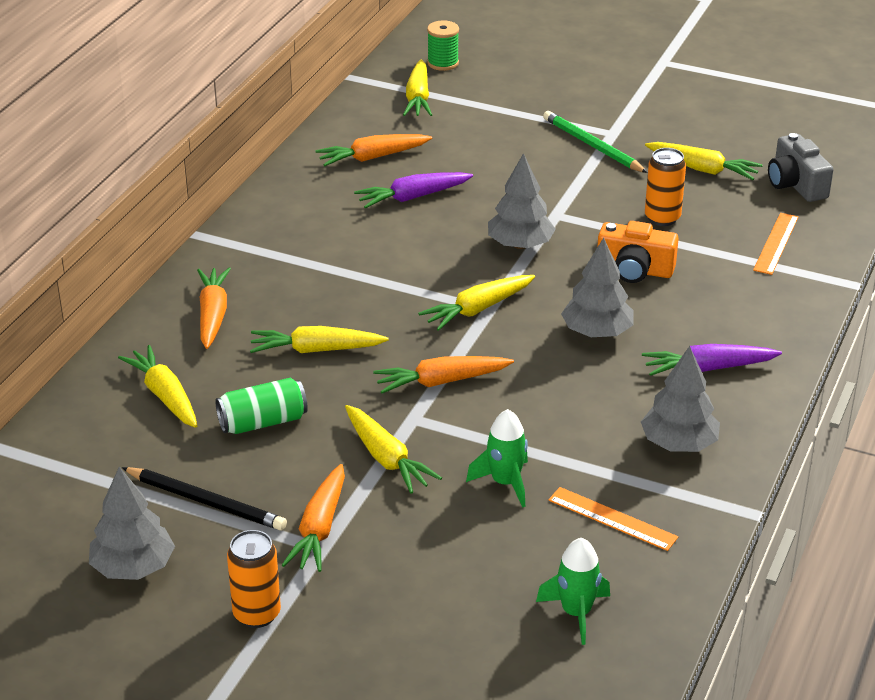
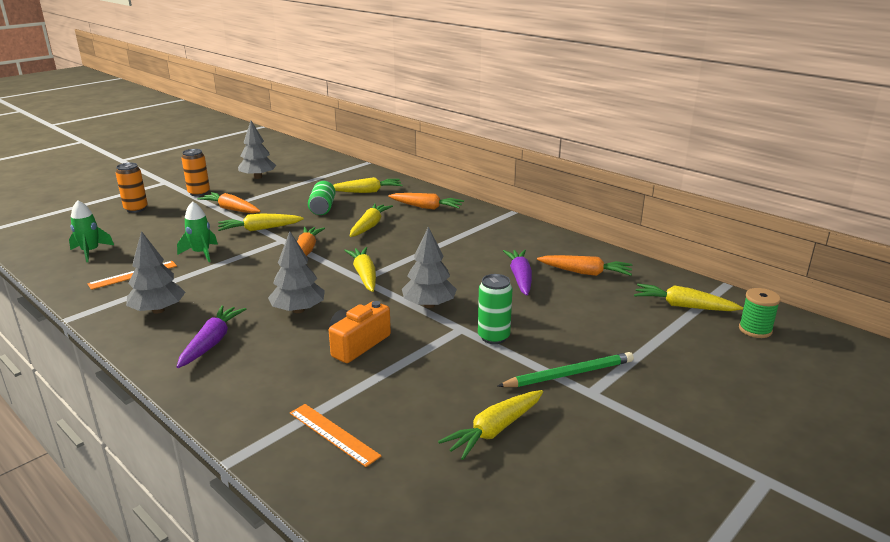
camera: 110 degrees right, 10 degrees down
(206, 501) = (280, 192): black pencil -> none
(372, 157) = (585, 273): orange carrot -> orange carrot turned 105 degrees clockwise
(558, 193) = (493, 337): none -> green can
(662, 218) = (422, 379): orange can -> orange can (136, 209)
(796, 184) = (429, 491): grey camera -> none

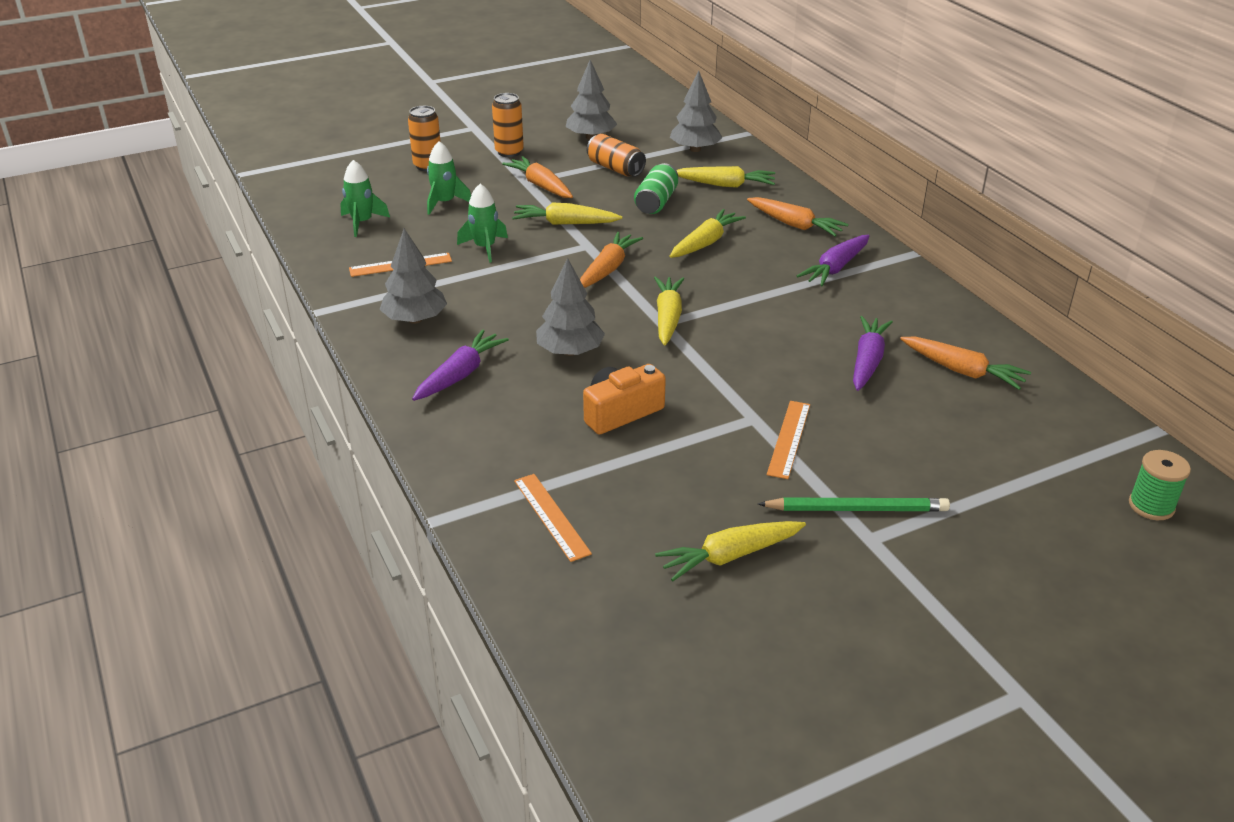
camera: 20 degrees right, 10 degrees up
(158, 230) = (445, 203): none -> green rocket
(284, 192) = (615, 168): none -> orange can
(429, 305) = (729, 377): grey tree -> grey tree (695, 149)
(467, 227) = (835, 268): none -> purple carrot
(493, 337) = (788, 439): green can -> orange ruler
(683, 306) = (1070, 449): yellow carrot -> none

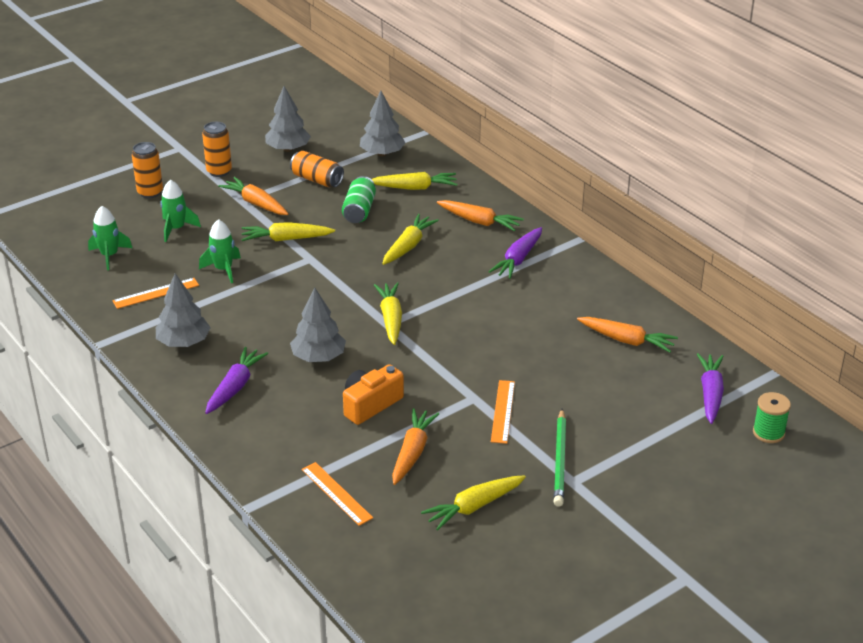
camera: 10 degrees left, 0 degrees up
(608, 269) = (332, 279): orange carrot -> orange carrot (412, 452)
(856, 509) = (560, 460): green pencil -> green pencil turned 105 degrees clockwise
(867, 361) = (554, 340): purple carrot -> purple carrot (710, 393)

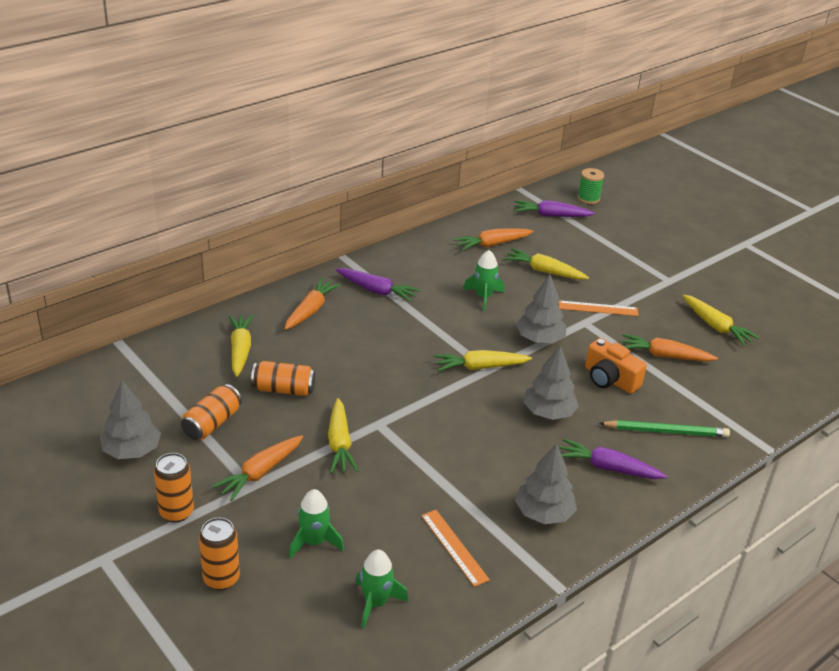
camera: 95 degrees left, 0 degrees up
(223, 269) = (402, 491): green rocket -> green rocket (483, 297)
(336, 493) = (730, 397): orange ruler -> none
(359, 211) = (283, 389): green can -> orange can
(382, 153) = (161, 373): grey tree -> grey tree (539, 339)
(408, 246) = (354, 355): yellow carrot -> yellow carrot (544, 271)
(560, 460) = (648, 284): green pencil -> green pencil (666, 431)
(627, 340) = (492, 244): orange carrot -> orange carrot turned 135 degrees counterclockwise

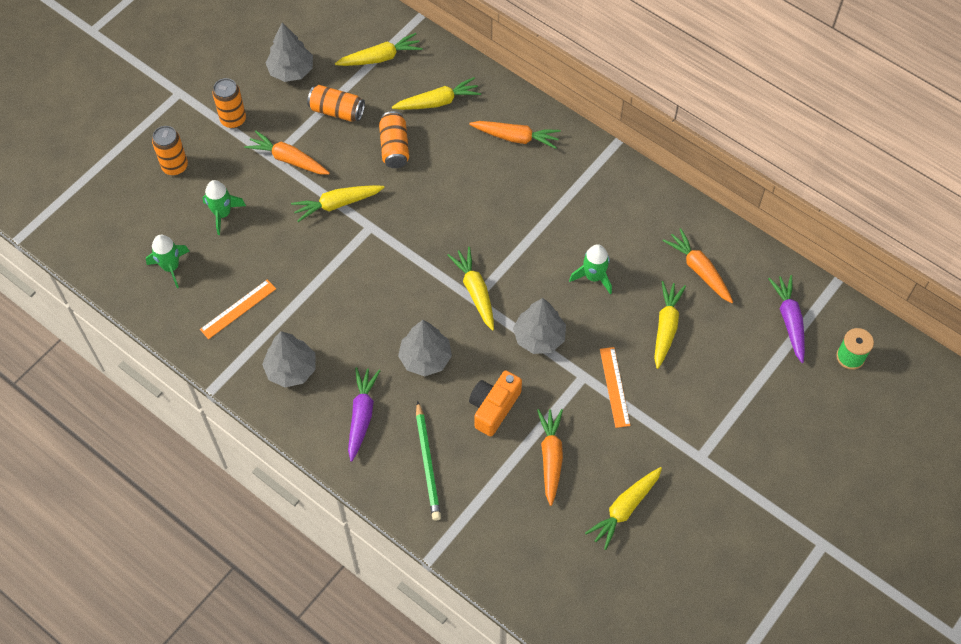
camera: 80 degrees right, 25 degrees up
(157, 379) = (380, 57): none -> yellow carrot
(377, 291) = (568, 183): purple carrot -> none

